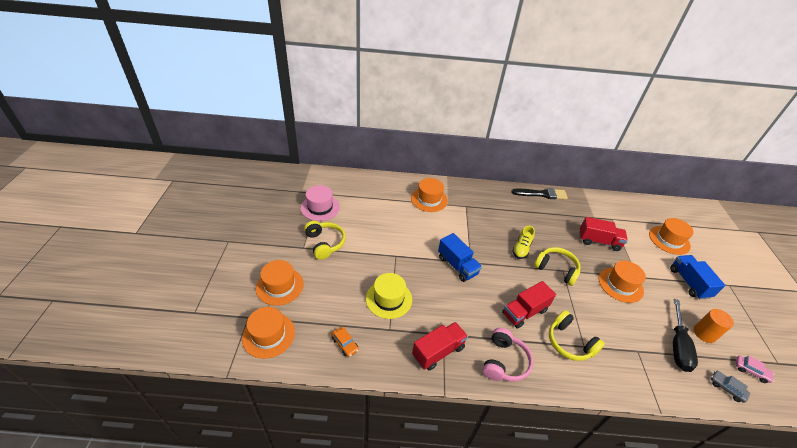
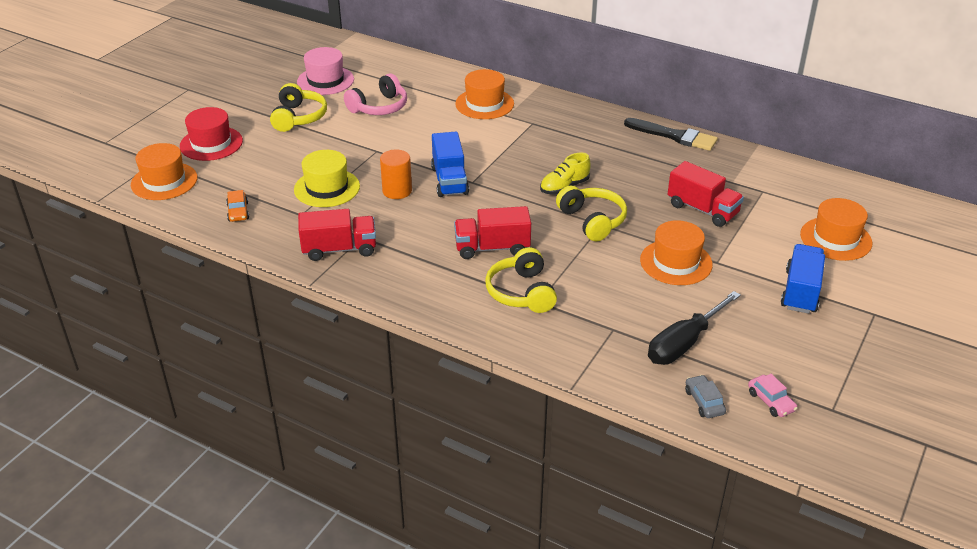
camera: 30 degrees right, 5 degrees down
(280, 286) = (211, 143): orange hat -> red hat
(504, 361) = (412, 282): pink headphones -> pink headphones (379, 107)
(704, 333) = (747, 346): orange cylinder -> orange cylinder (397, 191)

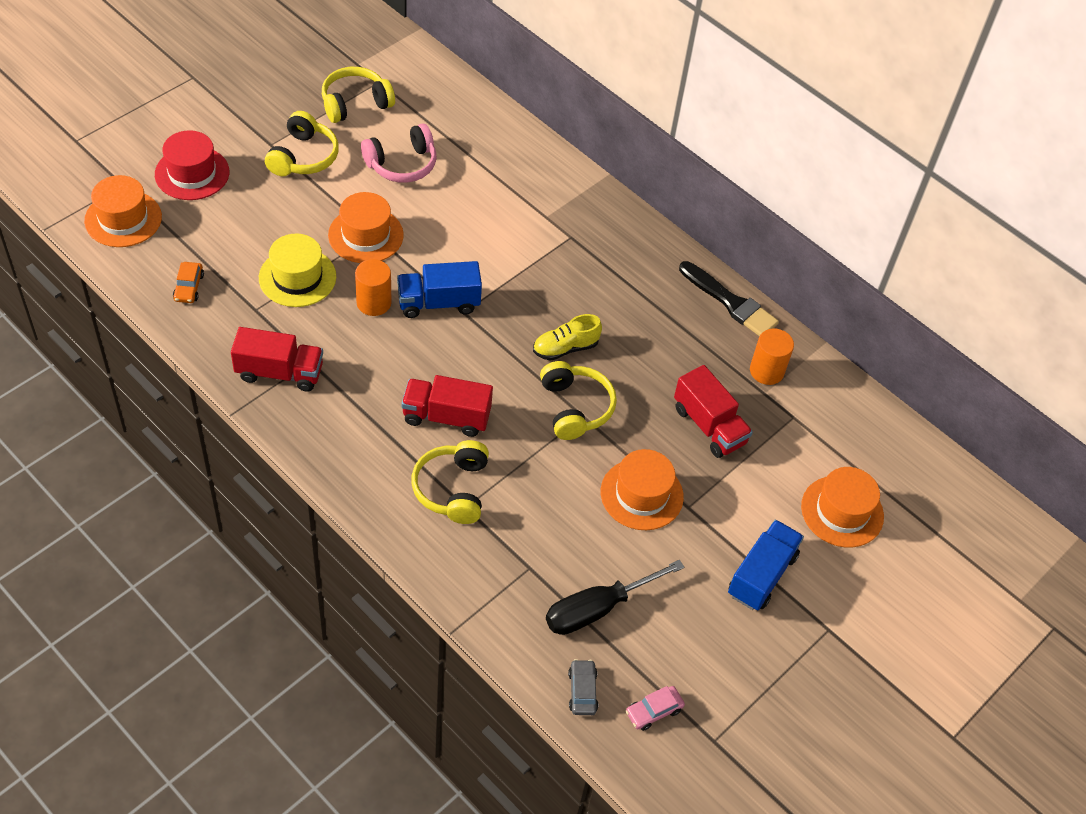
camera: 10 degrees right, 15 degrees up
(325, 80) = (355, 103): pink hat -> yellow headphones
(449, 180) = (438, 303): blue truck -> blue truck turned 75 degrees clockwise
(484, 104) = (527, 191): orange hat -> orange hat (365, 235)
(725, 169) = (766, 371): none -> orange cylinder
(771, 401) = (653, 711): pink car -> pink car turned 75 degrees clockwise

